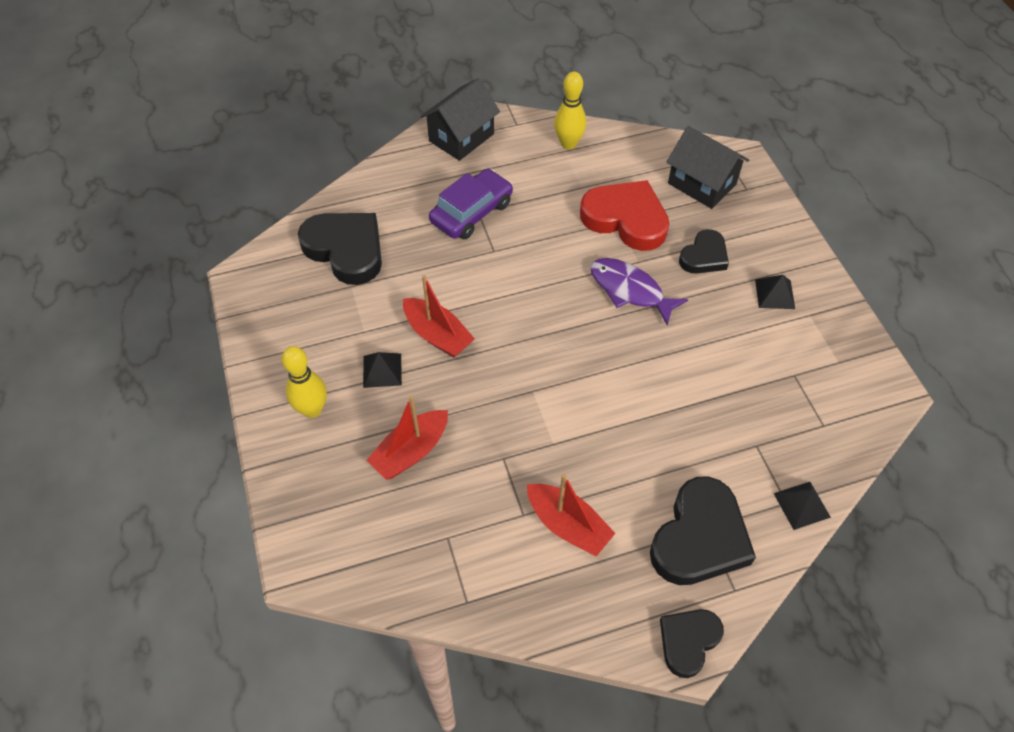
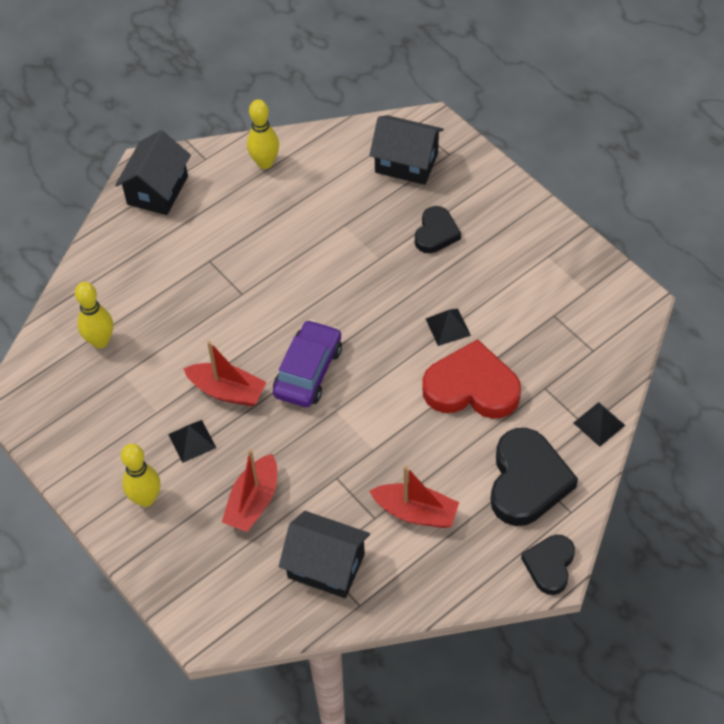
camera: 20 degrees left, 0 degrees up
(346, 250) = (100, 341): black heart -> yellow bowling pin
(451, 546) = (326, 566): none -> black house
(471, 212) = (203, 263): purple car -> purple car (308, 371)
(626, 219) = (351, 221): red heart -> red heart (471, 387)
(630, 290) = (382, 288): purple fish -> none
(775, 294) = (511, 247): black pyramid -> black pyramid (448, 327)

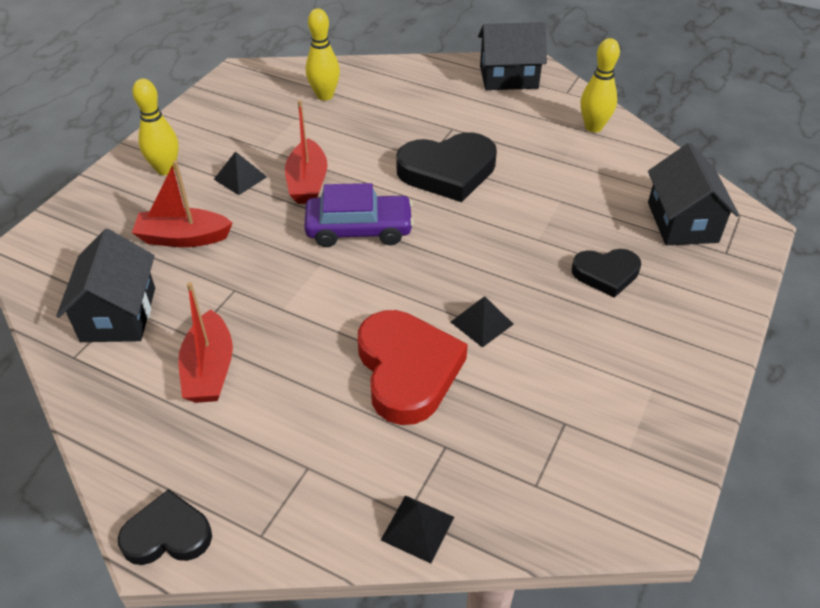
camera: 65 degrees right, 10 degrees down
(527, 481) = (291, 469): black heart -> black heart (448, 171)

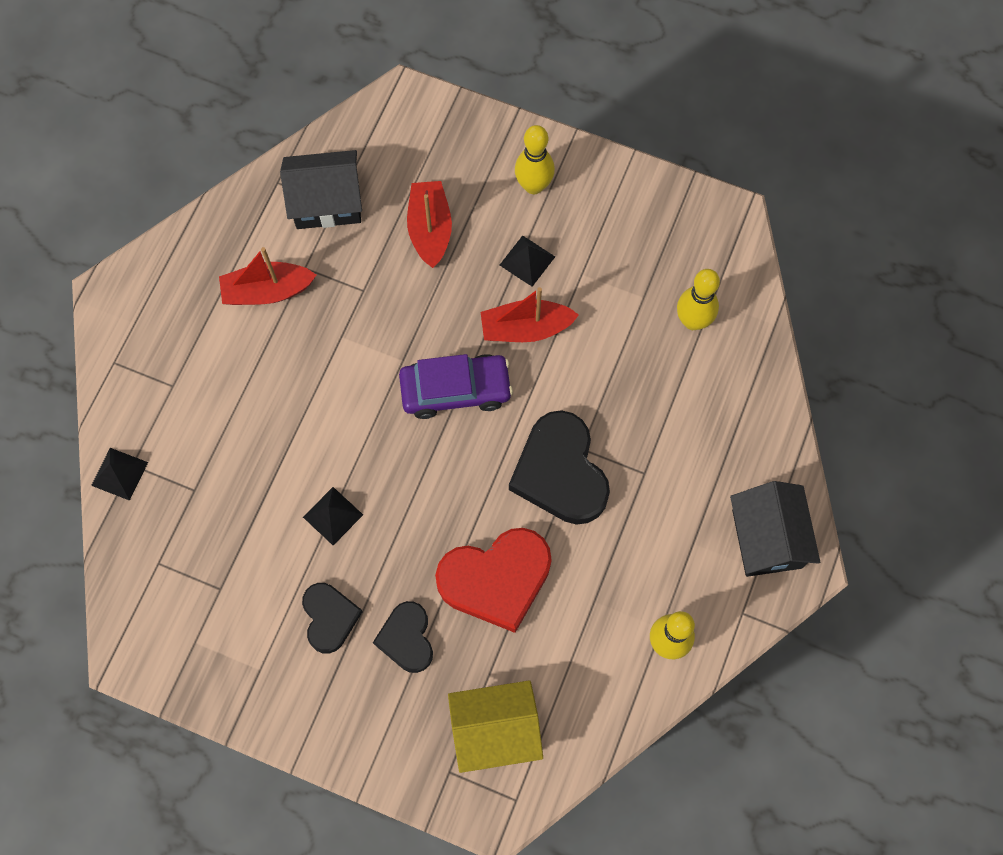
camera: 85 degrees right, 25 degrees up
(167, 534) = (114, 299): black heart -> black heart (329, 618)
(359, 229) = (455, 390): purple car -> purple car turned 90 degrees counterclockwise
(407, 370) = (273, 453): red heart -> red heart (496, 579)
(682, 222) = (495, 730): black house -> yellow house

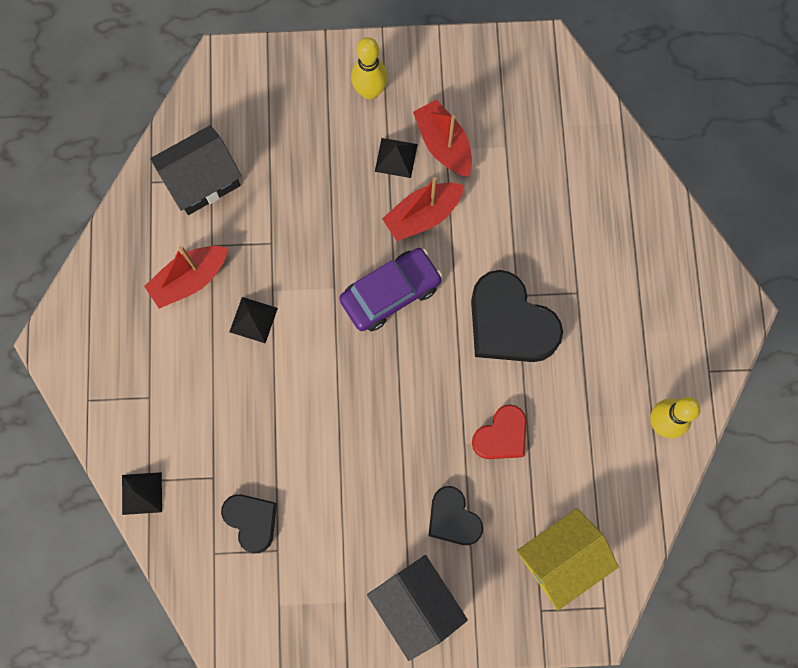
camera: 25 degrees left, 5 degrees up
(329, 618) = (381, 531): black heart -> black heart (251, 521)
(332, 516) = (341, 445): black pyramid -> black pyramid (253, 320)
(430, 229) = (302, 166): red boat -> red boat (443, 145)
(496, 579) = (501, 435): red heart -> red heart, size x0.59
(693, 321) = (555, 149): yellow bowling pin -> none
(766, 538) = (699, 302): black house -> black house (416, 606)

